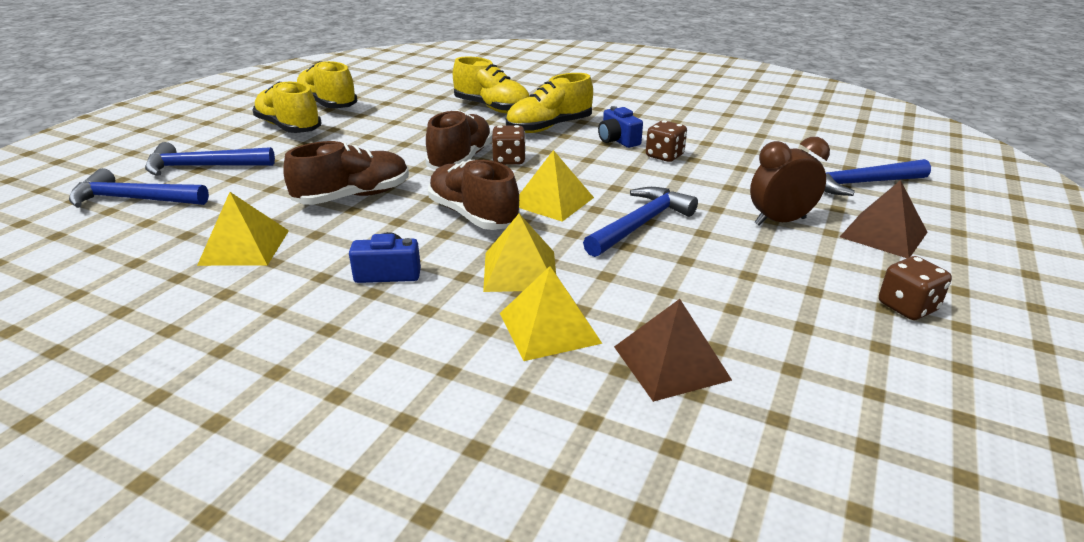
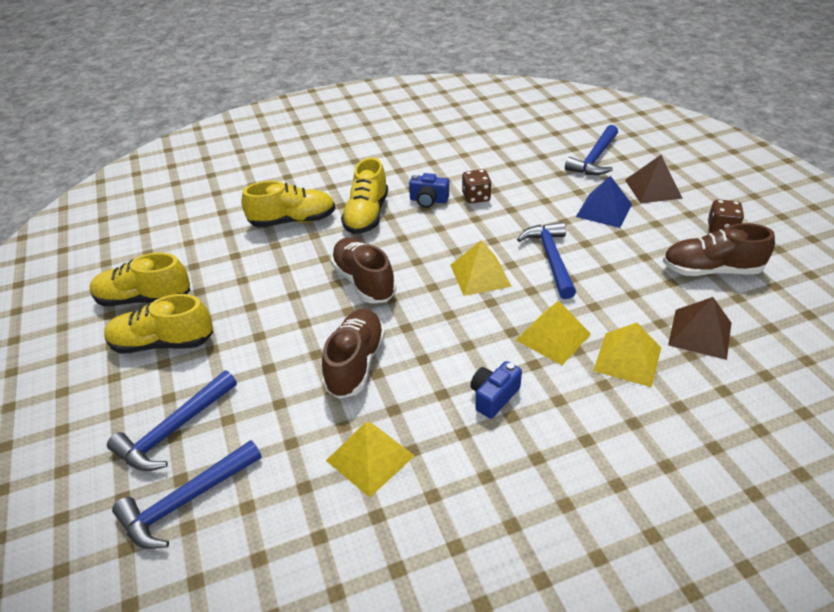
camera: 45 degrees left, 10 degrees up
(473, 215) = (458, 319): brown shoe -> brown shoe (711, 270)
(509, 160) = (395, 261): brown dice -> none
(780, 221) = (604, 210): brown clock -> blue pyramid

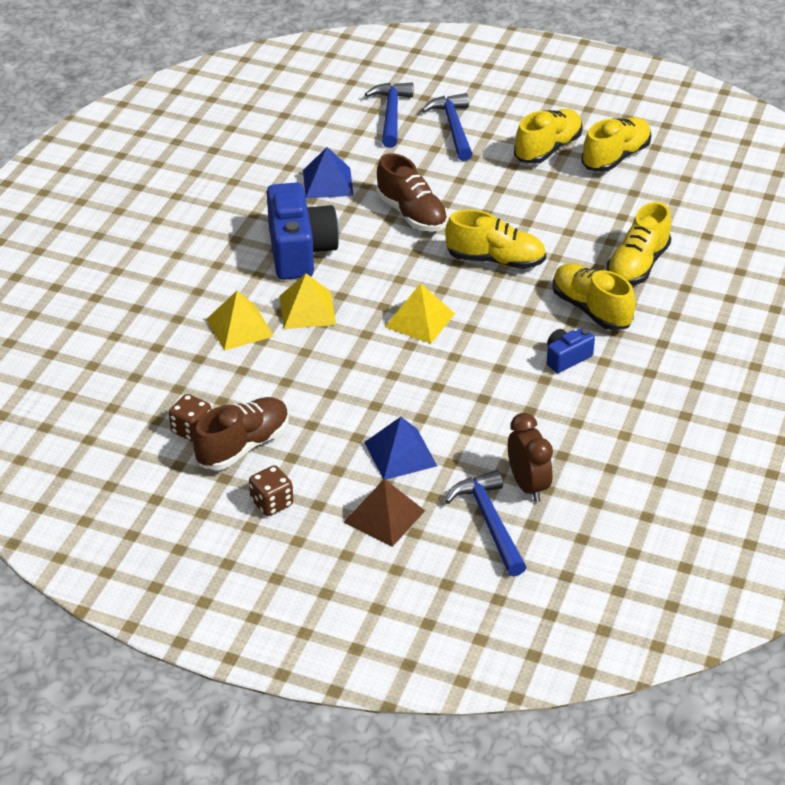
camera: 130 degrees right, 0 degrees up
(364, 281) = (495, 260): brown shoe -> yellow shoe
(370, 458) = (328, 182): yellow pyramid -> blue pyramid
(476, 197) = (532, 390): brown dice -> brown dice (192, 430)
(493, 397) = (300, 251): blue camera -> blue camera, size x2.08
(550, 161) = (528, 485): none -> brown clock
(551, 259) = (384, 370): blue hammer -> none
(700, 333) = (205, 379): brown pyramid -> none

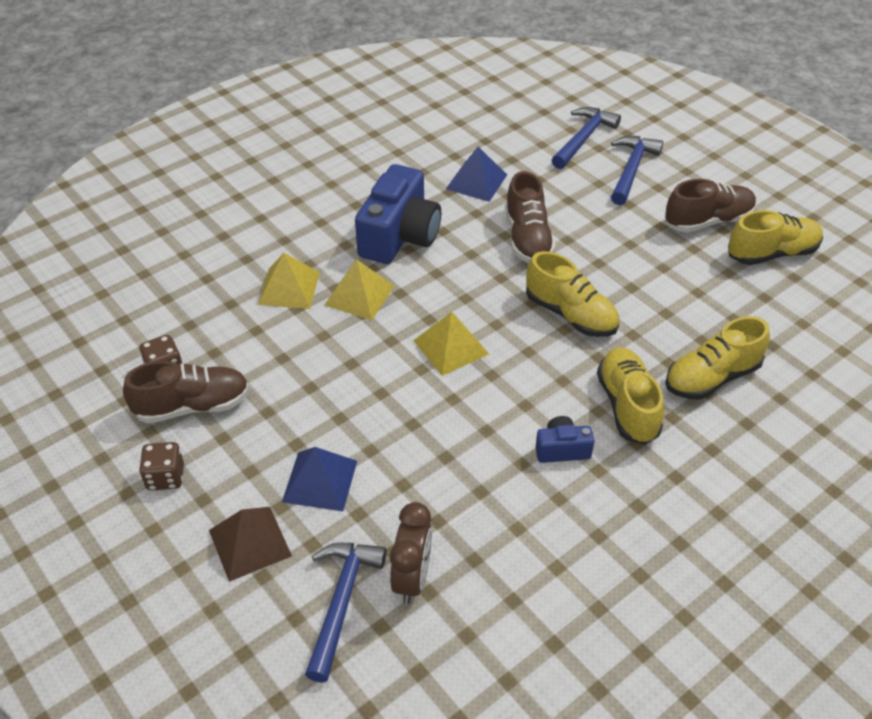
camera: 30 degrees right, 5 degrees up
(547, 149) = (708, 221): yellow shoe -> brown shoe

